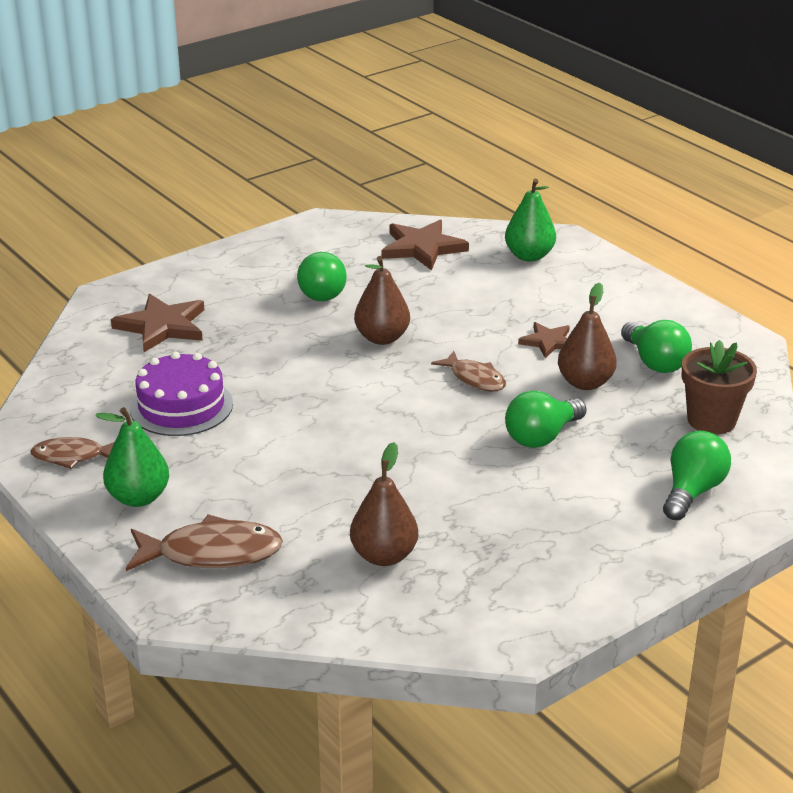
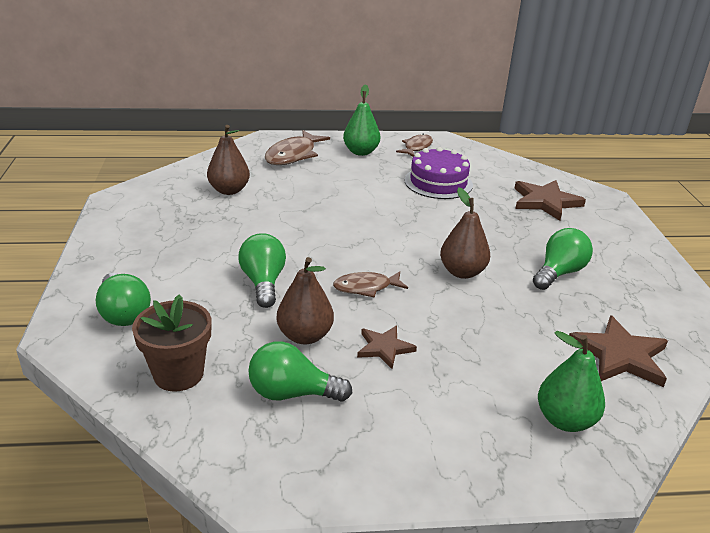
camera: 120 degrees right, 0 degrees up
(322, 291) = (559, 273): green light bulb -> green light bulb turned 105 degrees clockwise

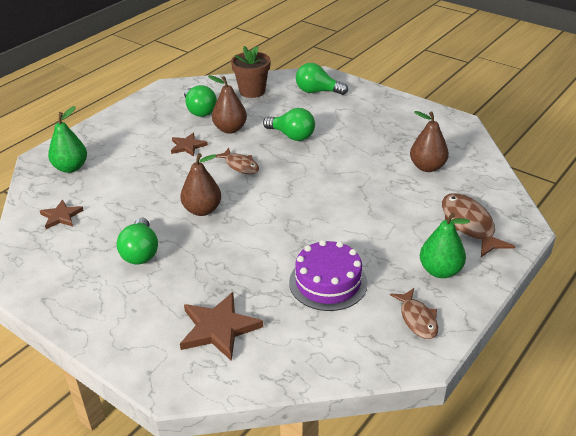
camera: 135 degrees right, 5 degrees up
(292, 393) = (199, 111): green light bulb -> green light bulb turned 105 degrees clockwise
(366, 287) = (240, 166): brown fish -> brown fish turned 105 degrees clockwise
(619, 355) = (61, 216): brown star -> brown star, size x0.60

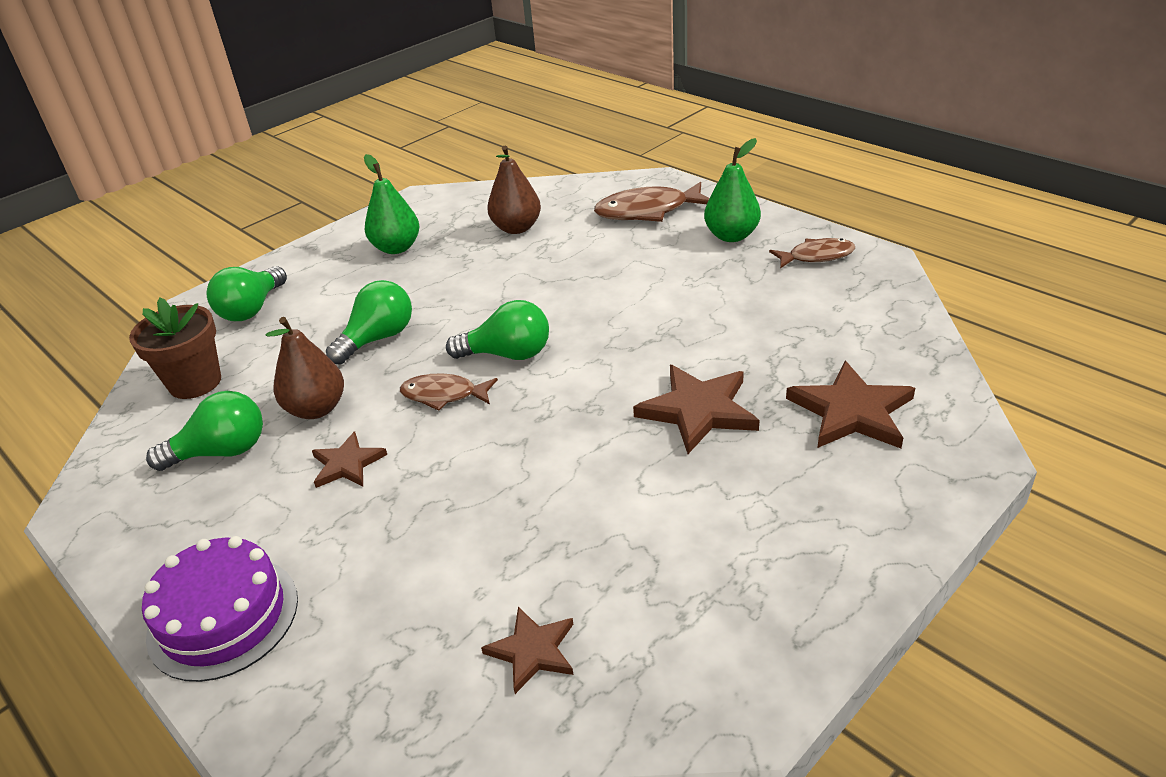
camera: 80 degrees left, 0 degrees up
(71, 168) = (343, 658): green pear -> green pear (396, 248)
(140, 252) = (670, 510): green light bulb -> green light bulb (508, 354)
(202, 210) = (562, 437): brown pear -> none
(223, 260) = (698, 410): none -> brown star
(240, 166) = (443, 395): brown fish -> brown fish turned 135 degrees counterclockwise
(328, 282) = (752, 315): purple cake -> purple cake (223, 617)

